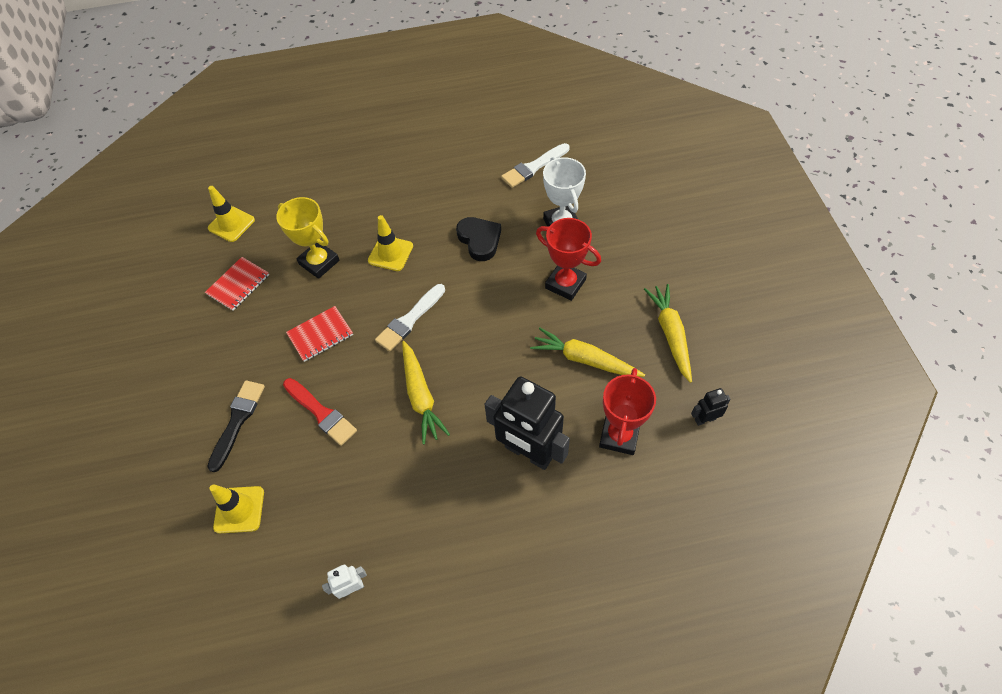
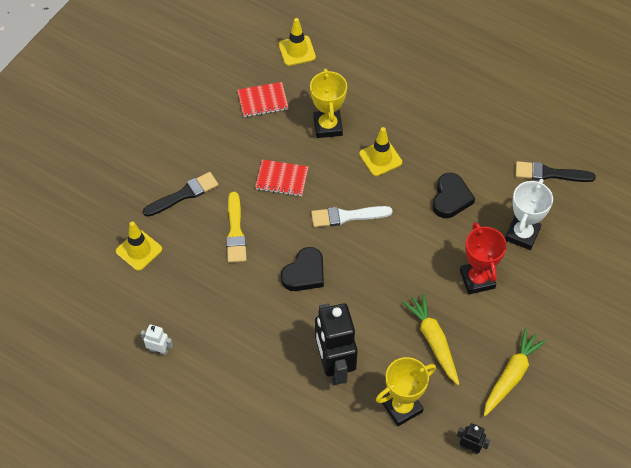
camera: 40 degrees right, 0 degrees up
(321, 413) = (235, 231): red brush -> yellow brush
(421, 396) = (304, 273): yellow carrot -> black heart
(533, 167) = (550, 174): white brush -> black brush
(619, 435) = (402, 407): red trophy -> yellow trophy

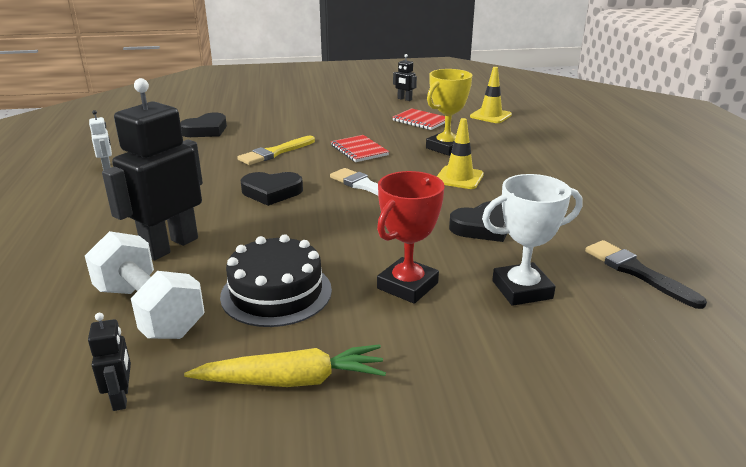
camera: 50 degrees right, 30 degrees down
(139, 250) = (206, 130): yellow traffic cone -> black heart
(184, 194) = (283, 126): black brush -> none
(203, 73) = (404, 99): none -> black robot
(402, 407) = (149, 310): yellow trophy -> white dumbbell
(433, 341) = (276, 292): yellow carrot -> black cake

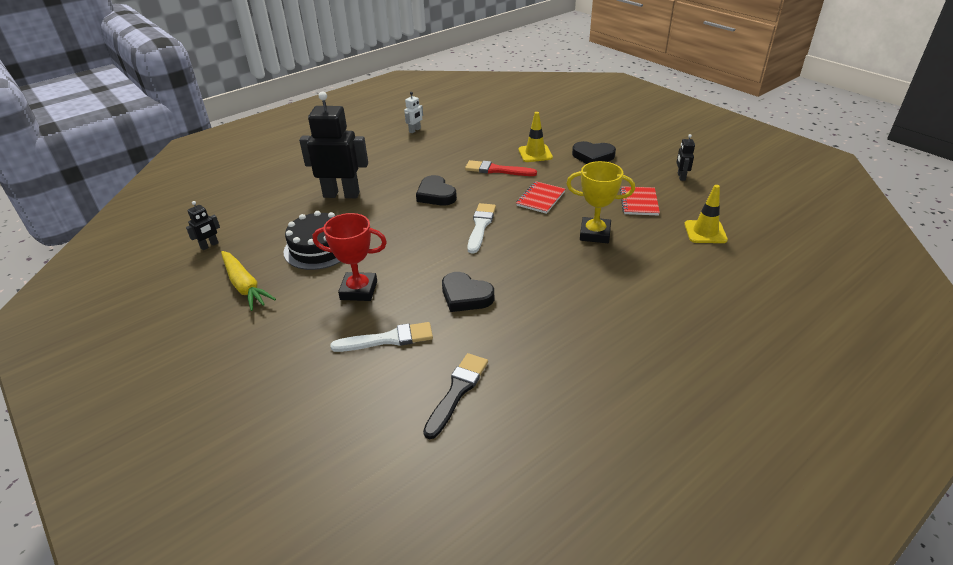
camera: 60 degrees right, 10 degrees up
(149, 310) = (277, 219): white dumbbell -> none
(206, 130) = (503, 131): black heart -> black heart (593, 156)
(275, 152) = (497, 170): yellow brush -> red brush
(459, 178) = (540, 259): yellow traffic cone -> yellow traffic cone (535, 153)
(522, 290) = (388, 339): white trophy -> white brush

